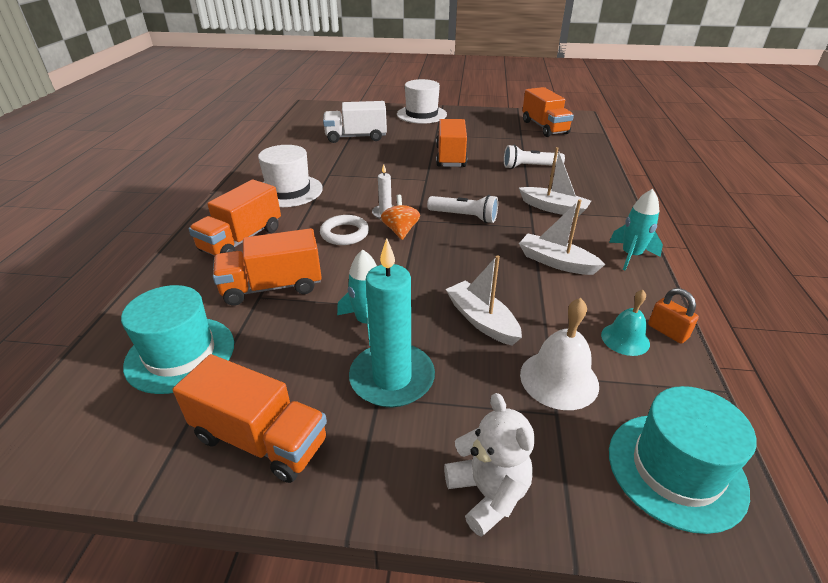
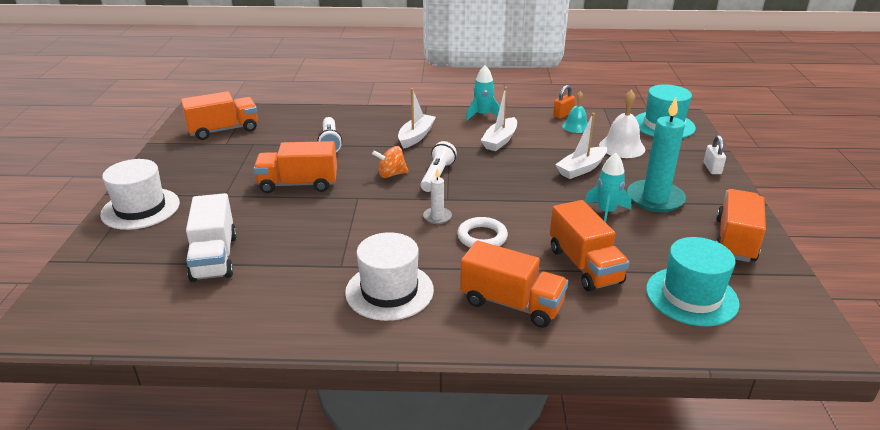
camera: 95 degrees left, 5 degrees down
(400, 231) = (470, 206): orange spinning top -> orange spinning top (391, 174)
(488, 493) = (712, 168): white teddy bear -> white padlock

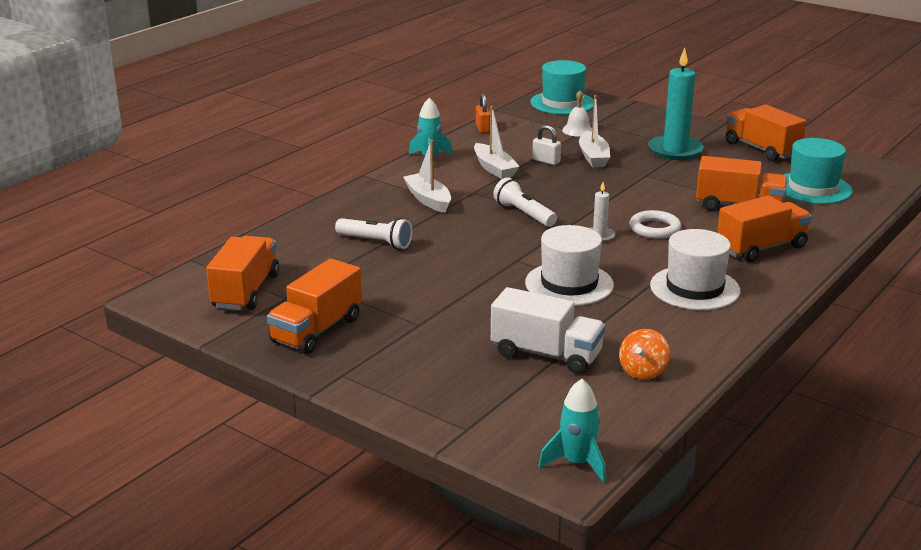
camera: 55 degrees left, 5 degrees down
(140, 208) = (384, 377): white hat -> white hat (569, 284)
(298, 184) = (449, 280): orange truck -> orange truck (317, 330)
(391, 174) = (492, 232): orange spinning top -> orange spinning top (643, 371)
(576, 126) = (514, 132): turquoise bell -> none
(606, 212) = (673, 173): turquoise rocket -> turquoise rocket (577, 463)
(622, 147) = (577, 130): white bell -> white bell, size x0.65
(712, 168) = (656, 116): white padlock -> white padlock (546, 161)

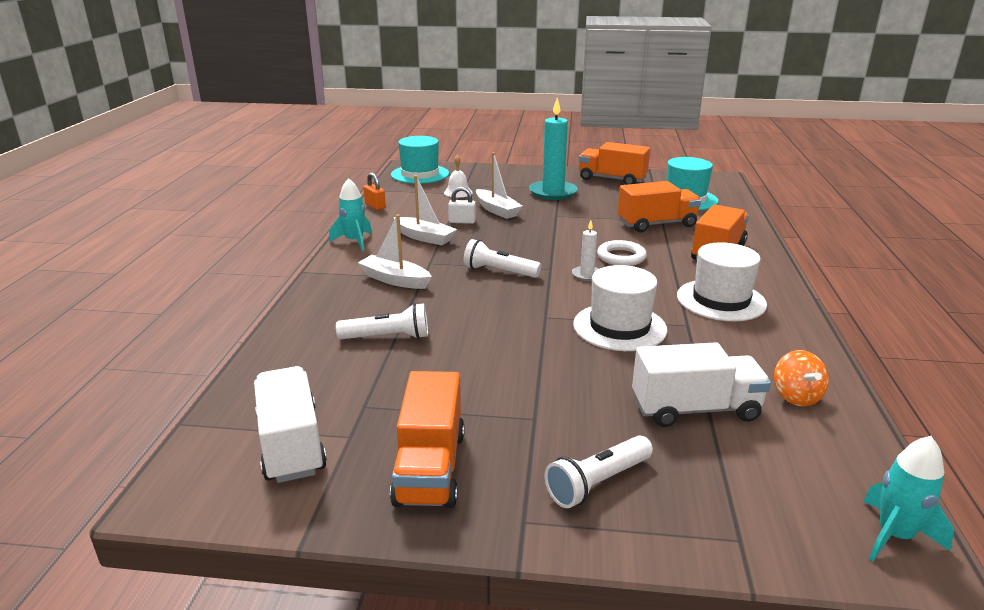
camera: 30 degrees left, 0 degrees up
(246, 291) = (291, 444): orange truck -> white truck
(414, 372) = (597, 483): none -> white flashlight

